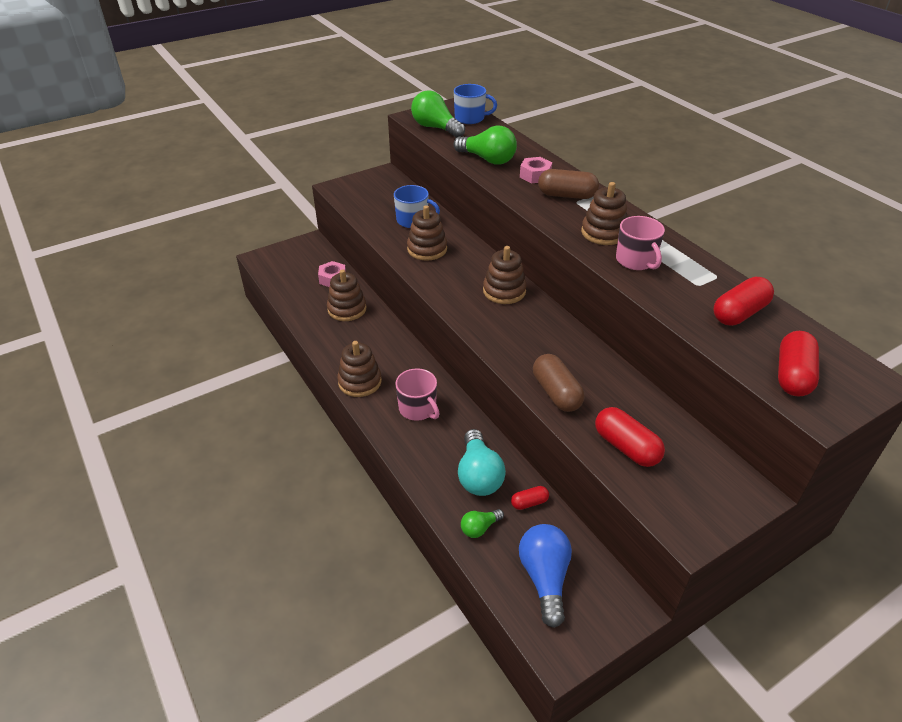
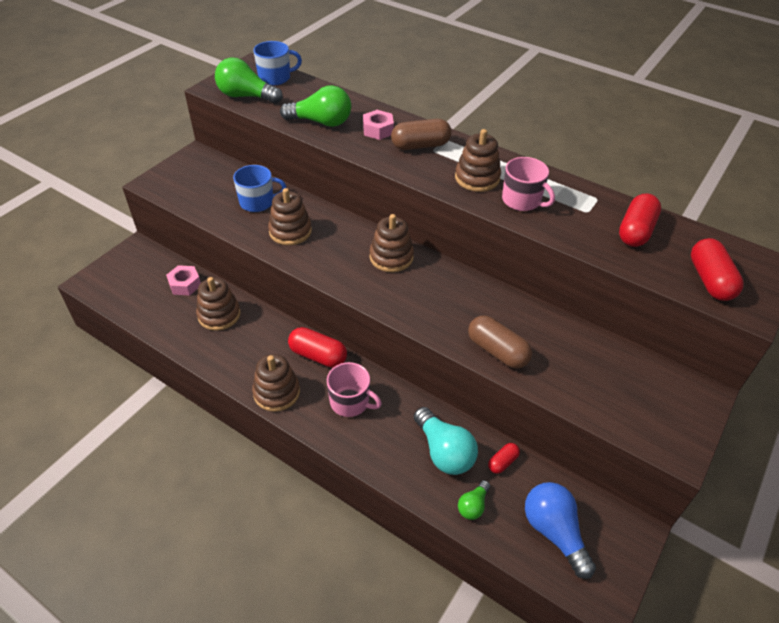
camera: 25 degrees left, 5 degrees up
(626, 447) = (585, 386): red capsule -> red capsule (318, 356)

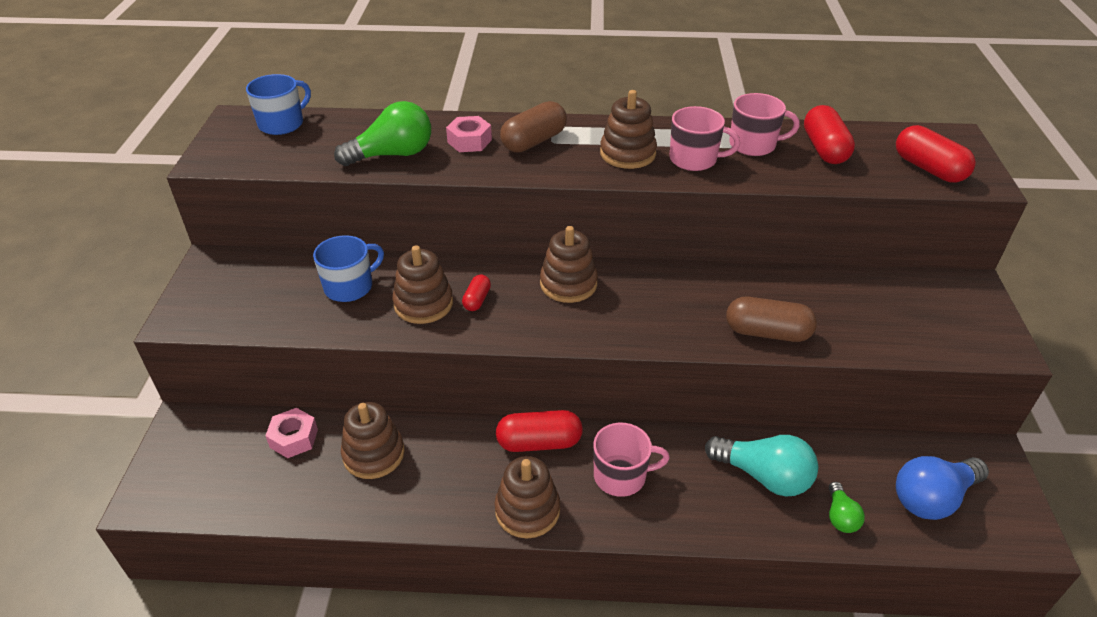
camera: 30 degrees left, 5 degrees down
(246, 96) = (264, 156): green light bulb -> none
(502, 462) = (827, 455): red capsule -> red capsule (477, 300)
(554, 532) = (932, 498): blue light bulb -> blue light bulb turned 60 degrees counterclockwise
(580, 206) = (753, 145): none -> pink mug

